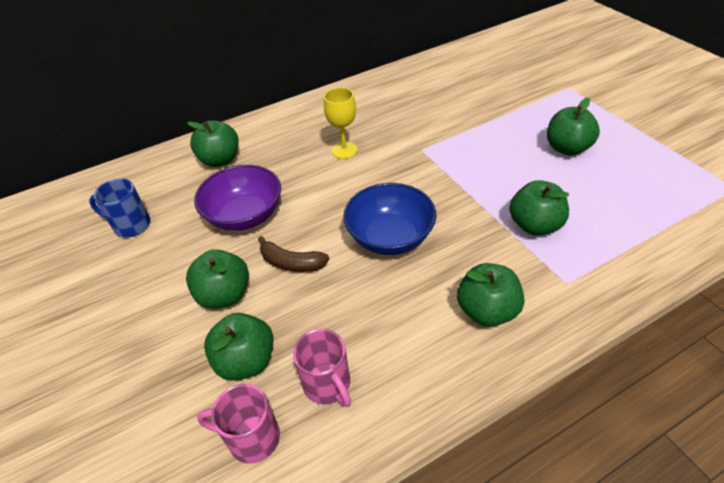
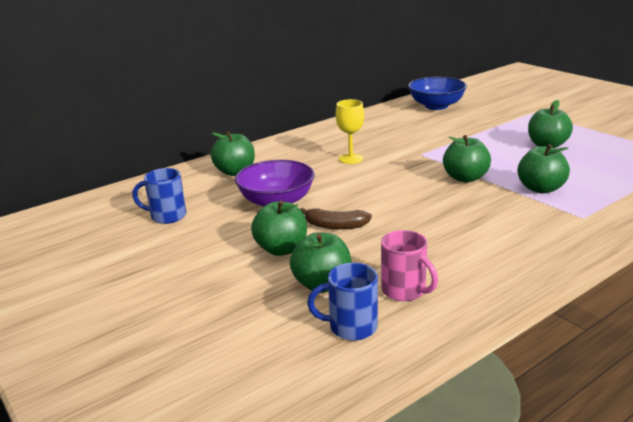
camera: 10 degrees left, 20 degrees down
(252, 438) = (351, 327): pink mug -> blue mug
(390, 237) = (418, 204): blue bowl -> blue bowl (436, 106)
(487, 311) = (523, 238): green apple -> green apple (465, 178)

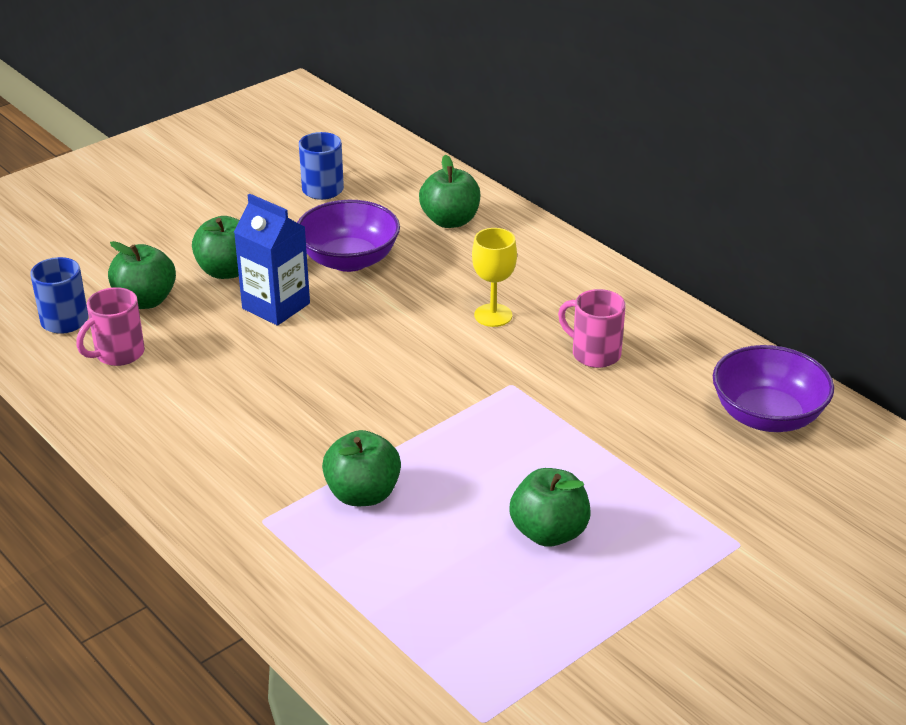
camera: 85 degrees right, 10 degrees up
(335, 226) = (276, 306): brown banana -> blue carton
(389, 136) = (594, 353): none -> pink mug
(436, 106) = (767, 416): blue bowl -> purple bowl
(465, 178) = (410, 422): green apple -> none

